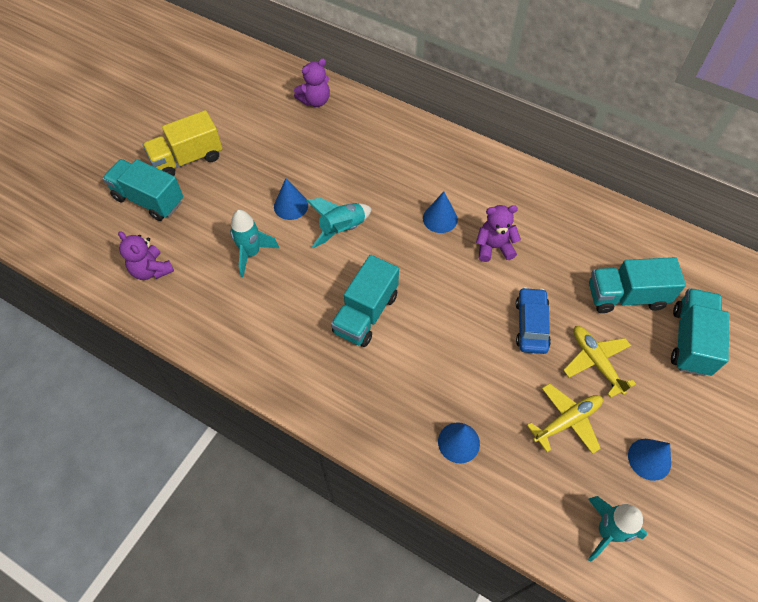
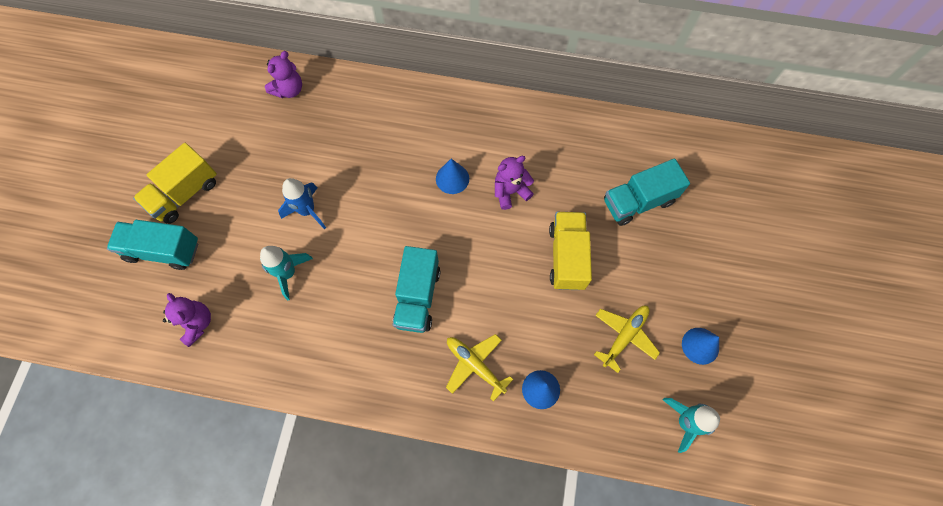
camera: 20 degrees left, 10 degrees up
(151, 270) = (197, 323): purple teddy bear -> purple teddy bear turned 150 degrees counterclockwise
(291, 206) = (307, 211): blue cone -> blue rocket
(342, 229) = (365, 219): turquoise rocket -> none
(531, 325) = (567, 257): blue car -> yellow truck
(596, 362) = (631, 273): yellow plane -> yellow plane (475, 365)
(690, 341) = (703, 225): turquoise truck -> none

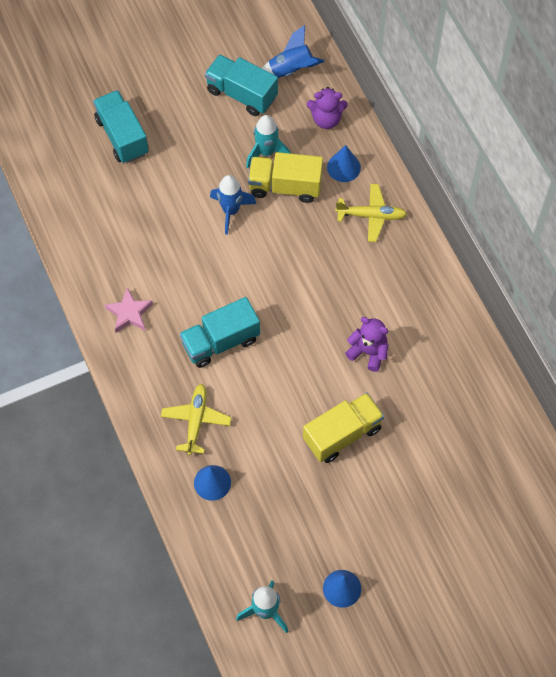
camera: 55 degrees right, 5 degrees down
(185, 194) = (177, 115): yellow truck -> yellow truck (285, 186)
(197, 323) = (85, 202): purple teddy bear -> none
(224, 86) = (291, 70): none -> blue rocket
(288, 273) = (169, 235): turquoise rocket -> turquoise rocket (266, 152)
(333, 355) = (129, 313): none -> pink star
(452, 178) = (344, 299): blue cone -> blue cone (343, 167)
(624, 336) = (305, 521): yellow plane -> yellow plane (371, 216)
(638, 201) = (441, 462): turquoise truck -> turquoise truck (241, 94)

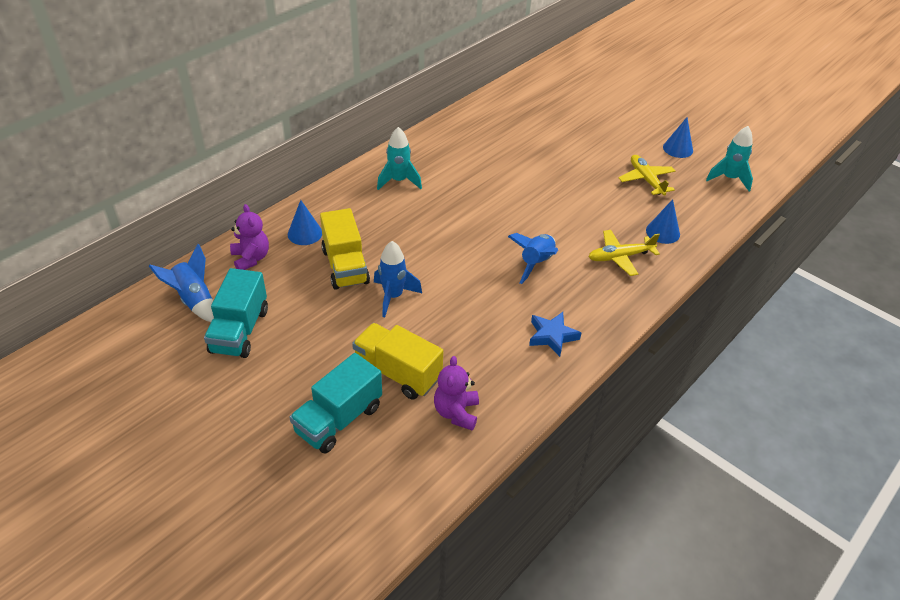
camera: 115 degrees left, 20 degrees down
(129, 313) = (552, 336): pink star -> blue star
(220, 341) = (536, 263): turquoise truck -> blue rocket
(266, 152) = (310, 290): turquoise rocket -> turquoise rocket (399, 181)
(342, 434) = (564, 174): yellow truck -> yellow truck (397, 373)
(368, 352) = (484, 177): purple teddy bear -> purple teddy bear (456, 412)
(371, 216) = (351, 204): yellow plane -> yellow plane (646, 180)

